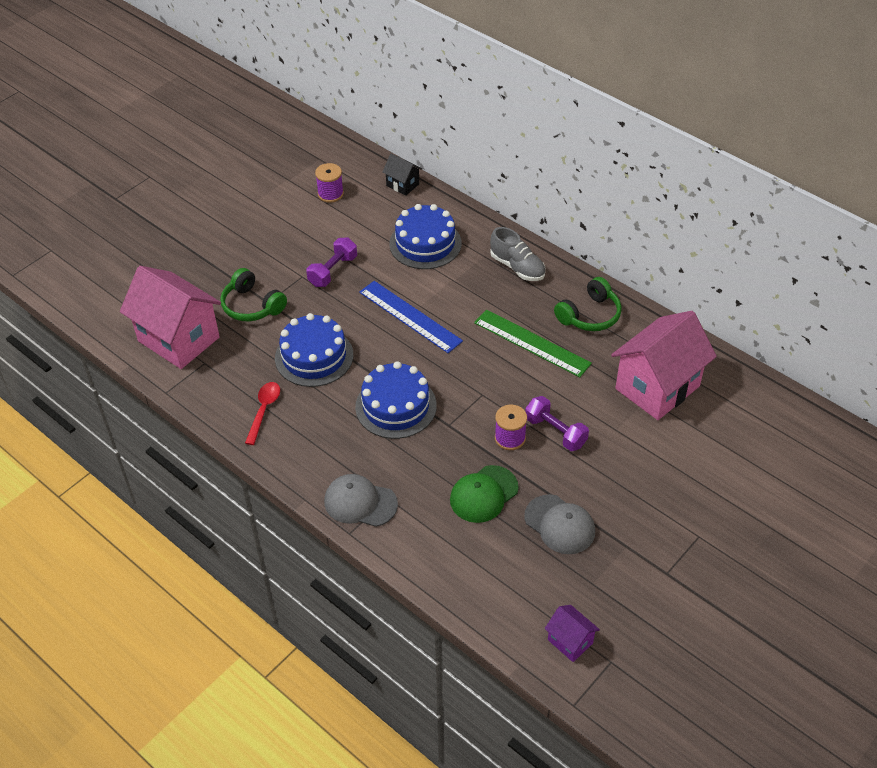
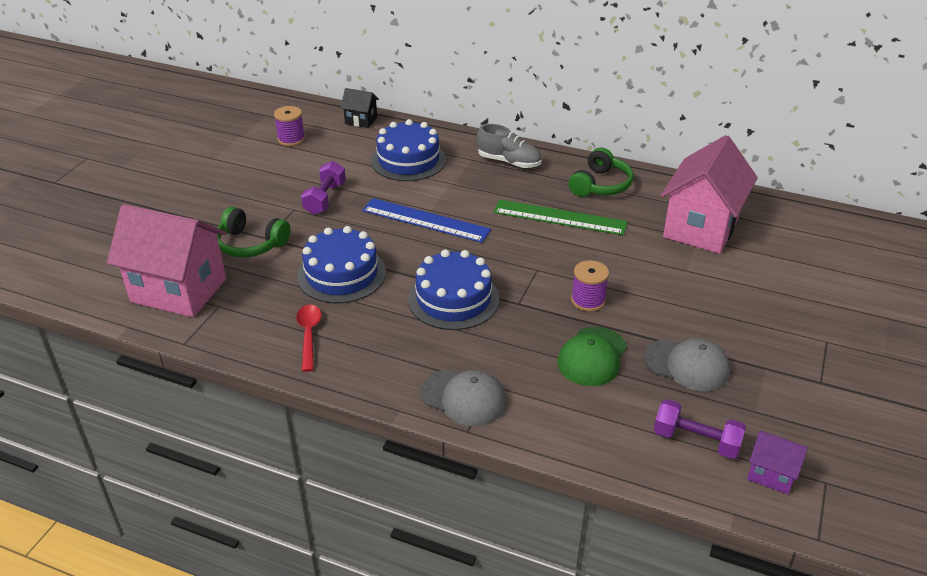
camera: 20 degrees left, 10 degrees down
(360, 502) = (463, 397): grey cap -> grey cap turned 150 degrees counterclockwise
(555, 432) = (629, 285): purple dumbbell -> purple dumbbell (696, 441)

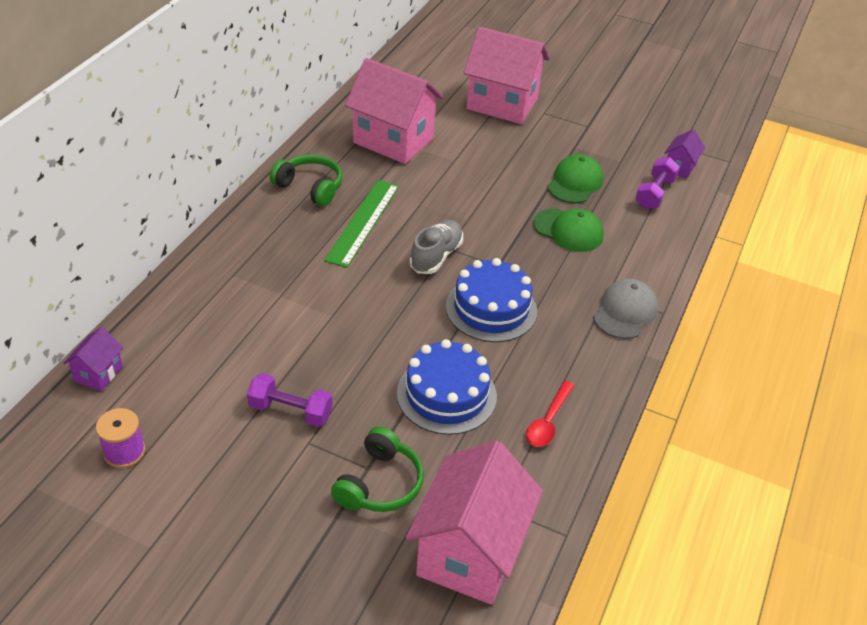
camera: 90 degrees left, 5 degrees up
(309, 335) = (548, 421): red spoon -> red spoon turned 60 degrees counterclockwise
(361, 120) = (98, 374): black house -> purple house
(408, 160) = (219, 330): blue cake -> none
(425, 220) = (352, 321): blue ruler -> none
(509, 162) = (247, 246): grey shoe -> grey shoe (436, 256)
(588, 300) = (494, 222): purple spool -> none
(687, 365) = (575, 183): grey cap -> green cap
(823, 305) = (502, 104): none -> pink house

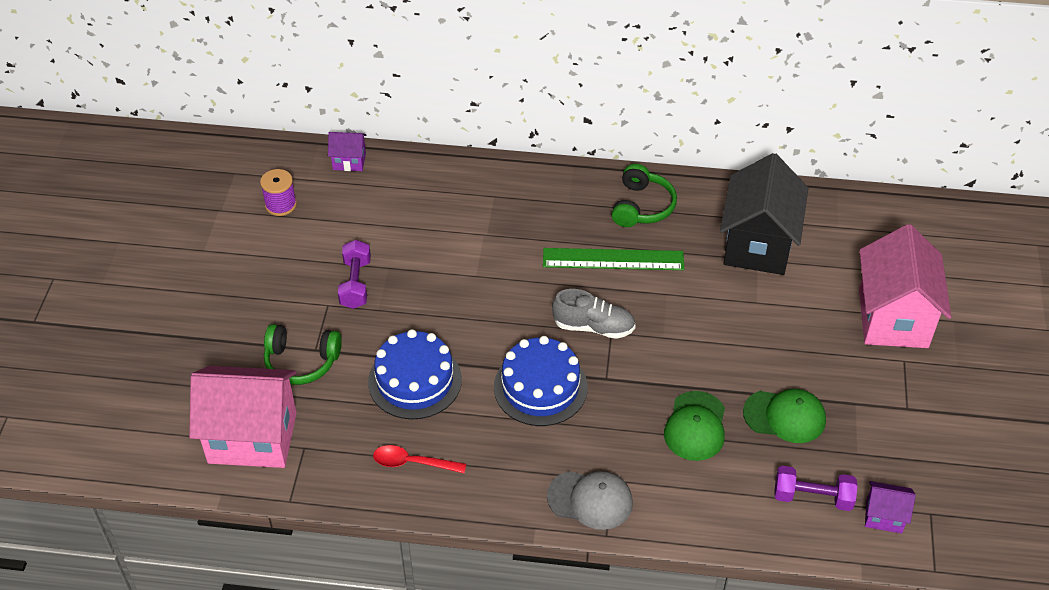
camera: 75 degrees right, 5 degrees up
(393, 140) = (757, 245): pink house -> black house

